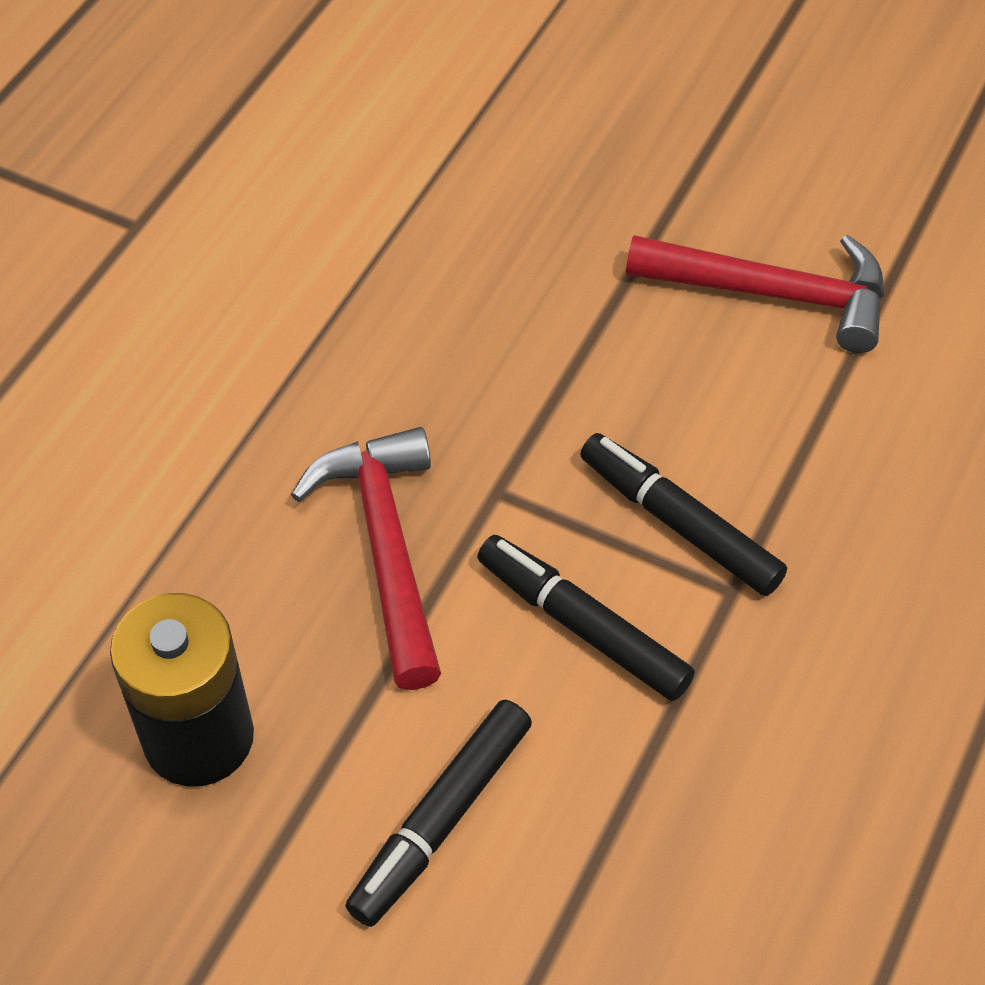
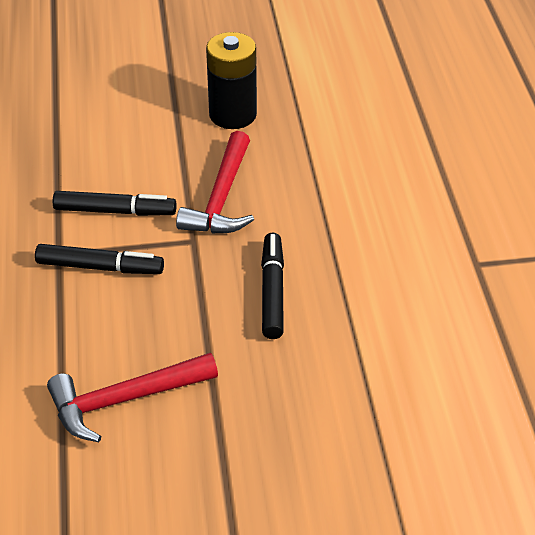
camera: 145 degrees right, 10 degrees down
(385, 547) = (221, 198): red hammer -> red hammer turned 60 degrees clockwise
(441, 819) = (122, 133): black marker -> black marker (272, 291)

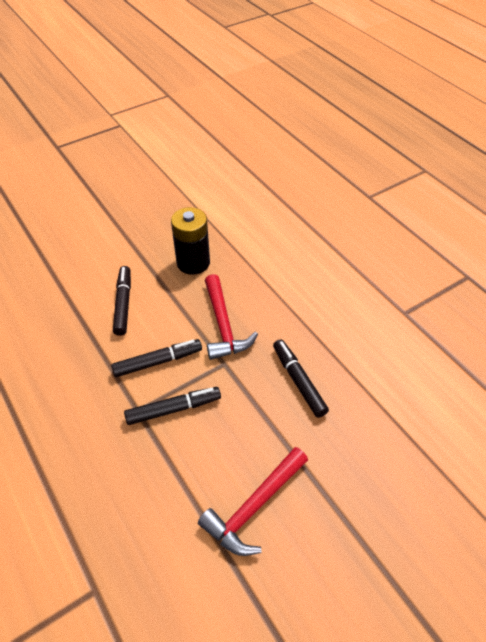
camera: 25 degrees left, 5 degrees up
(115, 134) = (123, 304): none -> black marker

